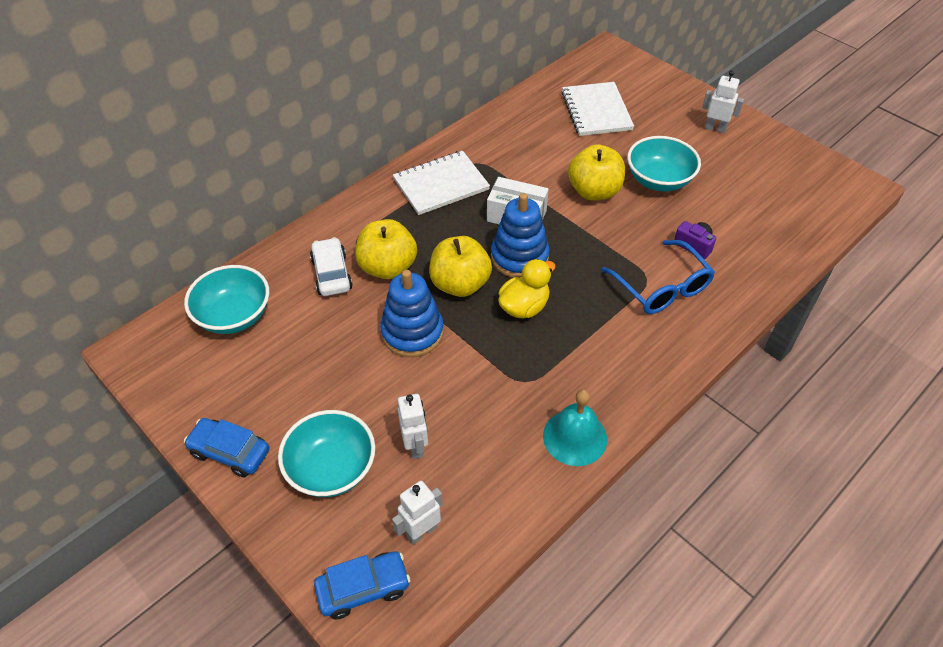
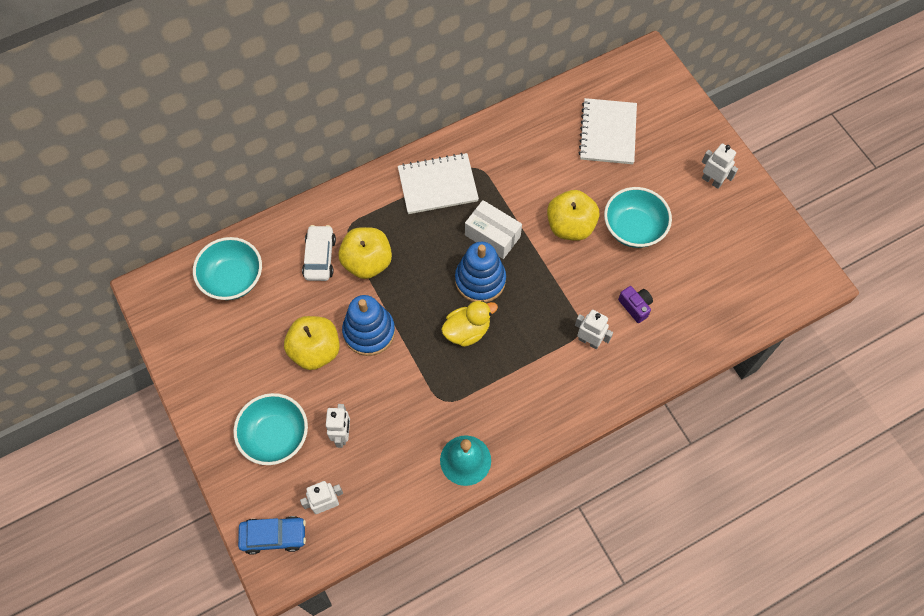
camera: 15 degrees right, 15 degrees up
(230, 452) = (204, 402): blue car -> none
(460, 284) = (422, 295): yellow apple -> yellow apple (315, 350)
(661, 286) = (589, 341): blue glasses -> white robot

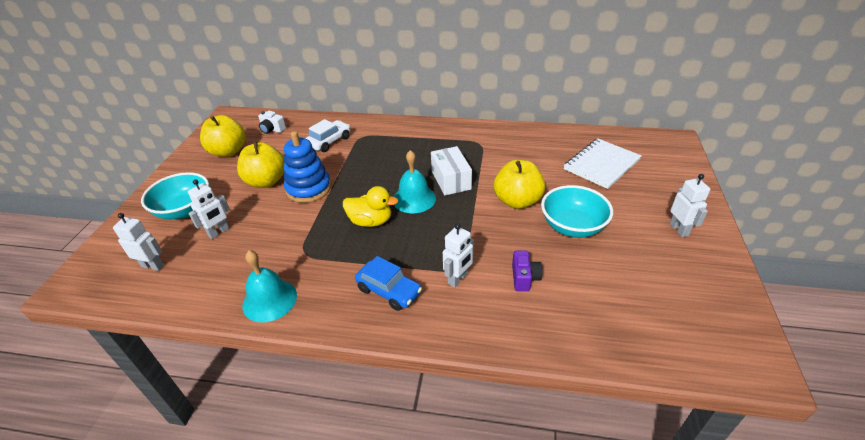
camera: 40 degrees right, 25 degrees down
(233, 279) = (272, 129): turquoise bowl -> white camera
(274, 536) = (102, 263): blue car -> blue car (389, 291)
(367, 262) = (353, 156): yellow apple -> yellow apple (228, 151)
(438, 185) = (443, 141): white notebook -> none
(480, 280) = (414, 199): blue stacking toy -> turquoise bell
(589, 341) = (458, 279): white robot -> white robot turned 60 degrees clockwise

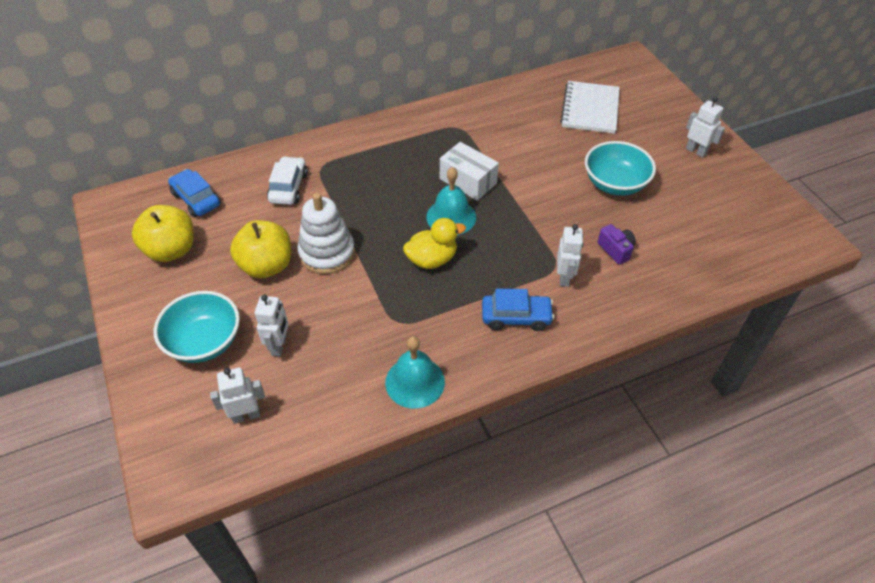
camera: 35 degrees left, 10 degrees up
(272, 129) = (196, 199): white camera -> blue car
(308, 189) = (327, 253): blue stacking toy -> white stacking toy
(517, 201) = (549, 178): yellow apple -> none

